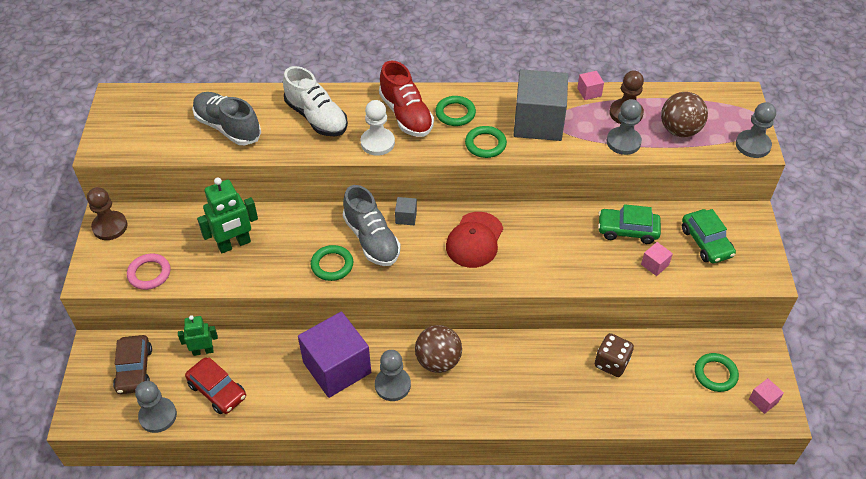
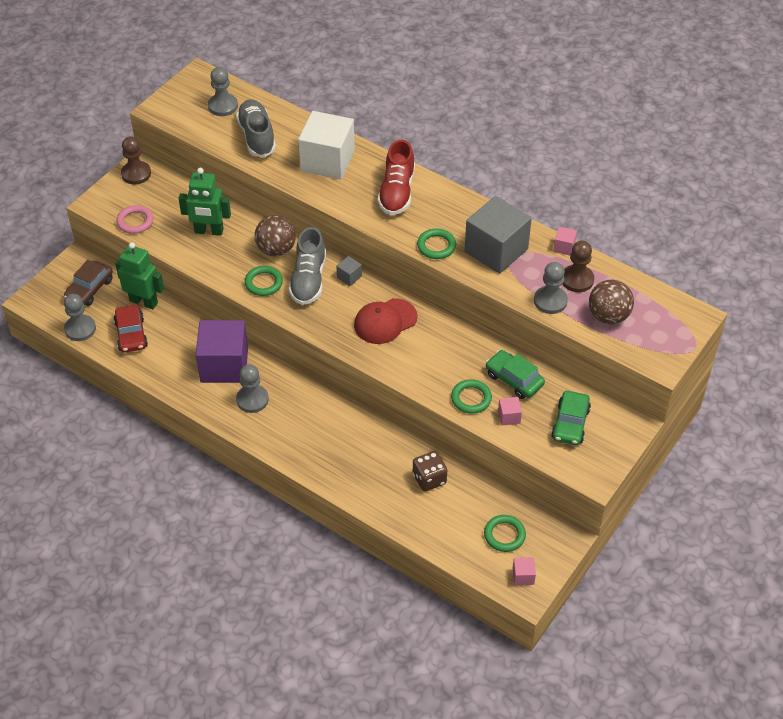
camera: 35 degrees right, 0 degrees up
(203, 351) = (144, 302): green robot -> green robot, size x1.58
(316, 117) = (327, 161): white shoe -> white cube
(377, 143) = (355, 203): white pawn -> none
(438, 361) = (300, 402): brown ball -> brown ball (276, 249)
(455, 113) = (436, 210): green ring -> green ring (471, 398)
(753, 145) = (659, 360): grey pawn -> grey pawn (223, 106)

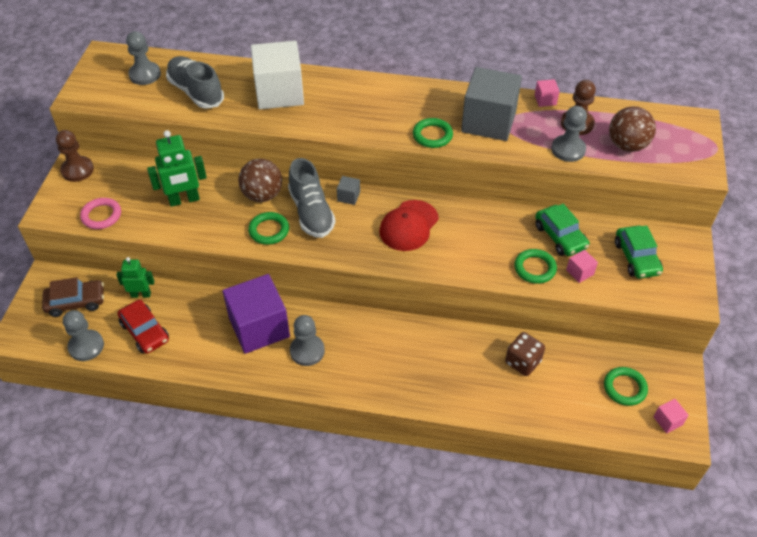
camera: 25 degrees left, 0 degrees up
(89, 289) = (76, 302): brown car -> brown car turned 105 degrees counterclockwise
(144, 302) = (141, 294): green robot -> green robot, size x0.63
(397, 192) = (363, 100): red shoe -> none
(514, 379) = (560, 236): green car -> green car turned 135 degrees counterclockwise

